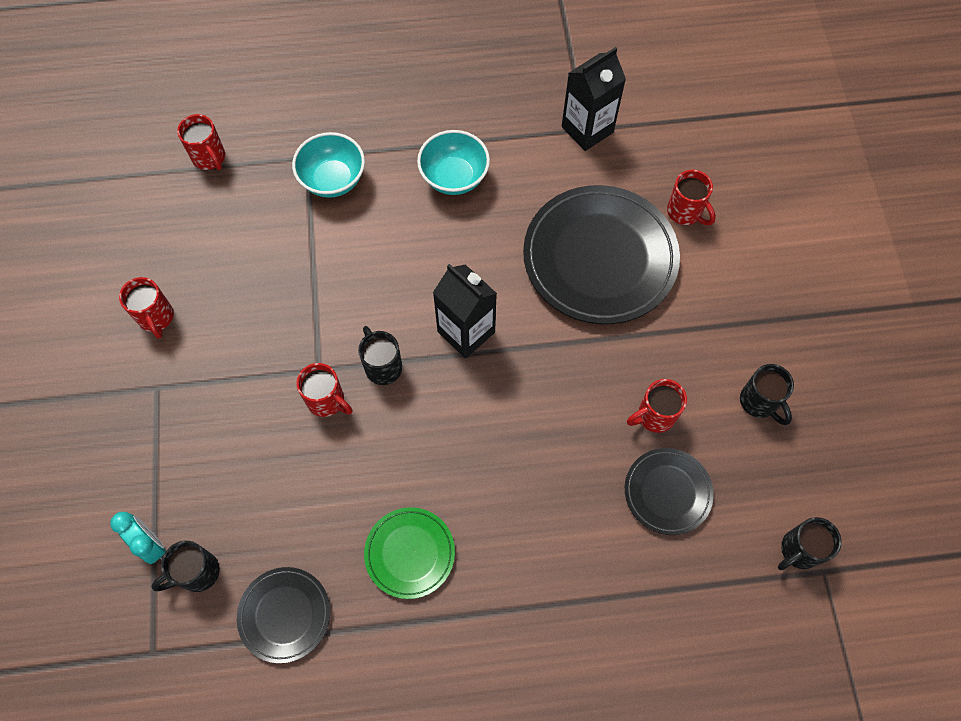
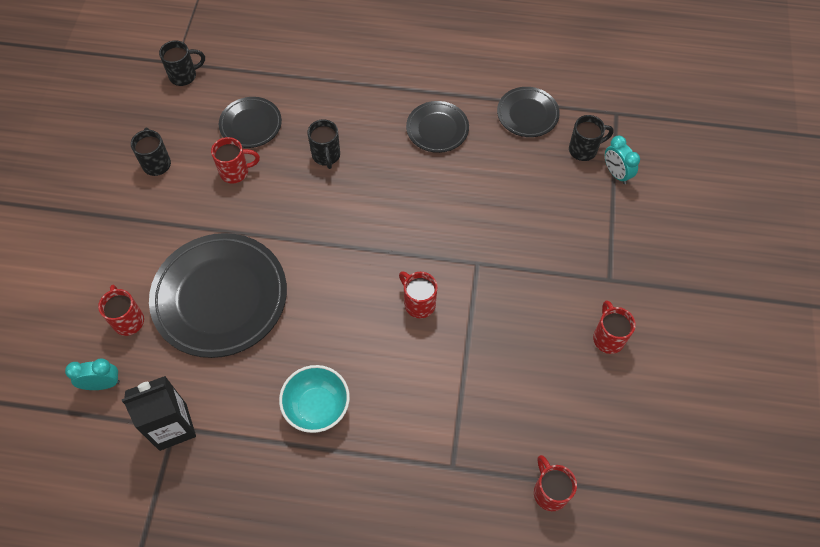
camera: 165 degrees left, 5 degrees down
(327, 400) = (475, 238): red mug -> red mug (418, 303)
(333, 180) = (431, 434): turquoise bowl -> none
(382, 366) = (426, 253): black mug -> black mug (326, 156)
(410, 553) = (437, 129): green plate -> black plate
(466, 332) = (352, 264): black carton -> none
(675, 149) = (102, 384): none -> turquoise clock

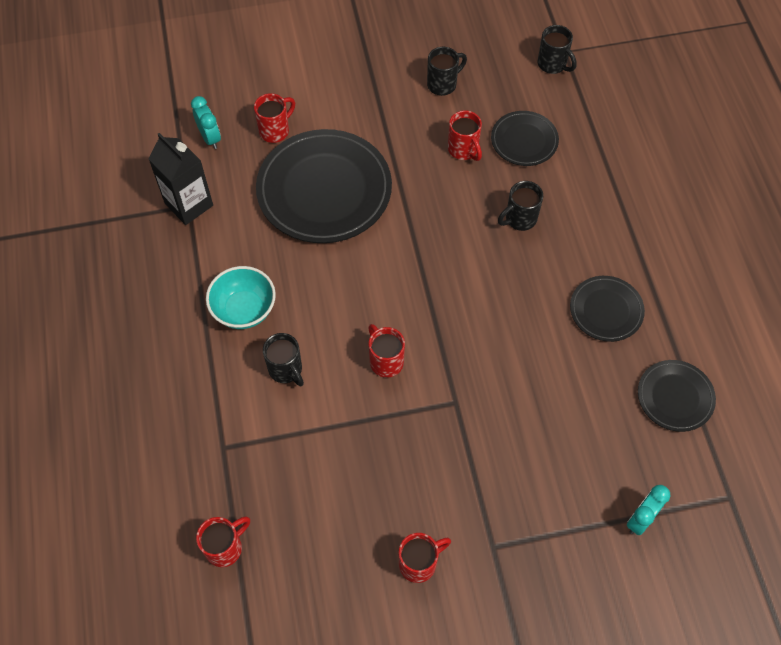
camera: 70 degrees right, 0 degrees up
(418, 303) = (385, 361): red mug -> red mug turned 60 degrees counterclockwise
(584, 150) = (656, 473): black mug -> black mug (286, 370)

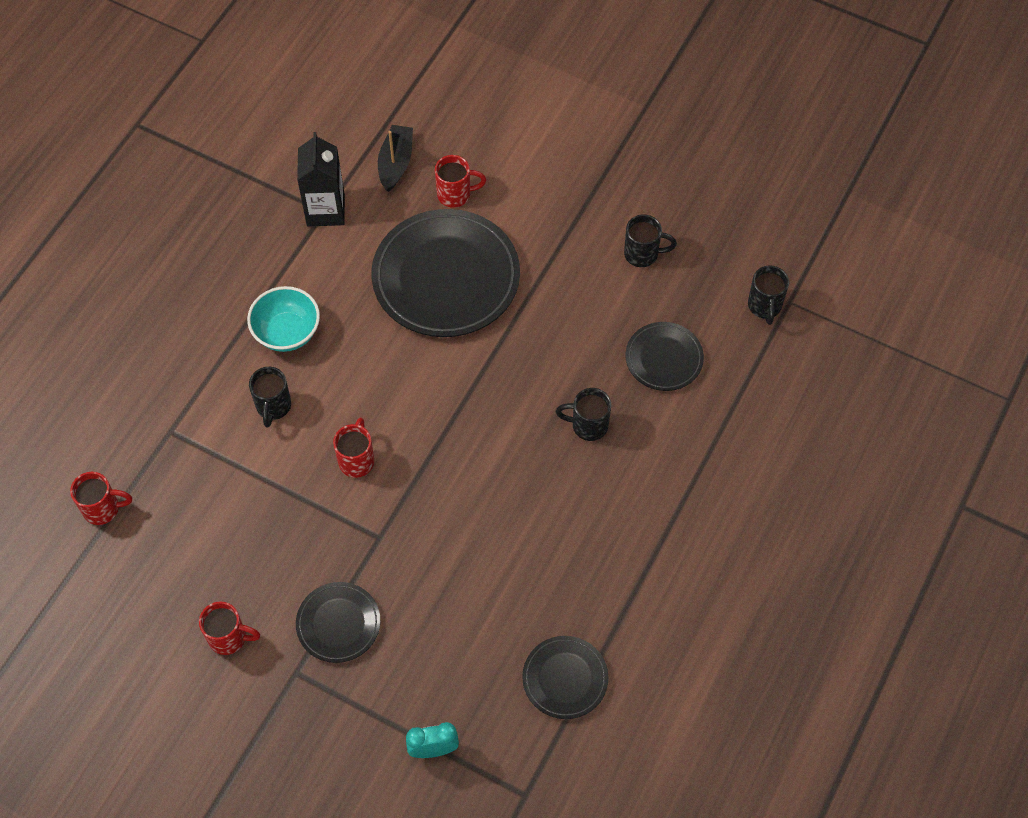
camera: 40 degrees right, 0 degrees up
(210, 138) = (396, 163): turquoise clock -> black boat
(463, 150) = (601, 327): red mug -> none
(606, 310) = (582, 561): black plate -> black plate (338, 624)

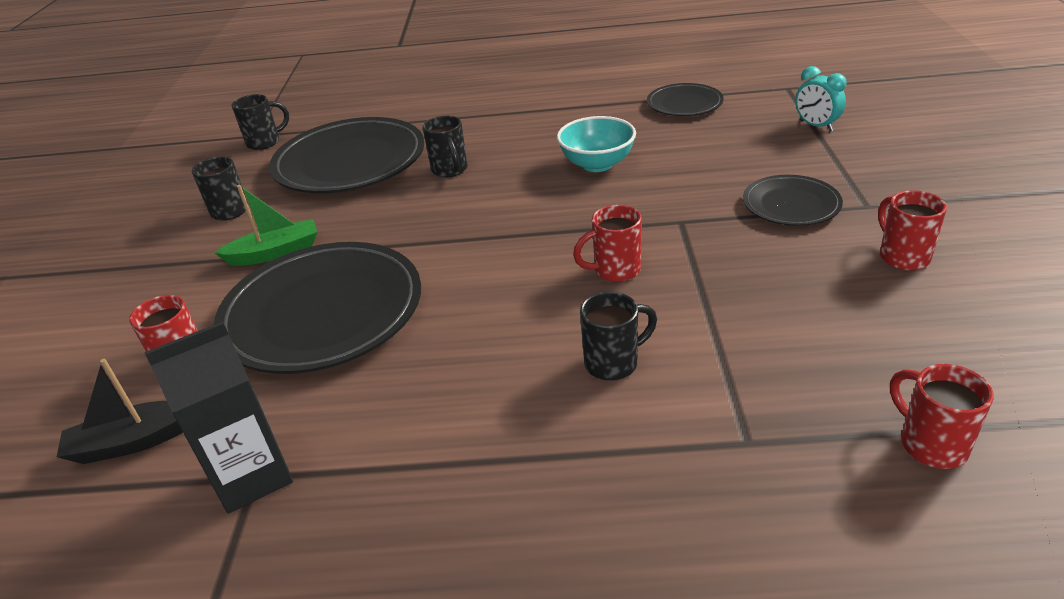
camera: 115 degrees left, 25 degrees down
(287, 332) = (495, 407): turquoise bowl -> turquoise bowl (597, 164)
(548, 269) = (275, 253): none -> green boat
(664, 358) = (350, 163): black plate -> black plate, size x1.94

